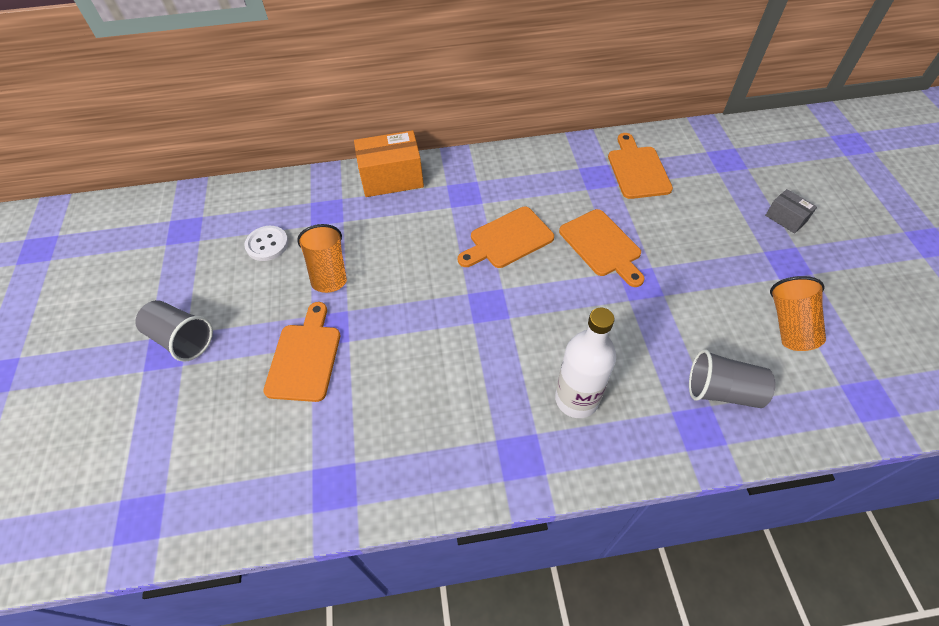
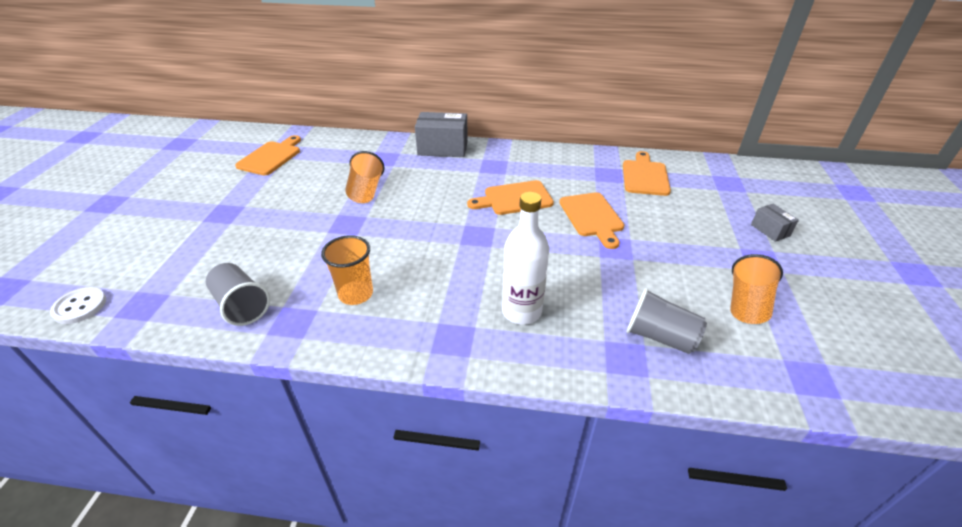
camera: 15 degrees right, 15 degrees down
(182, 339) = (239, 208): grey cup -> grey cup (241, 306)
(267, 244) = (331, 168): white button -> white button (80, 306)
(305, 357) = (319, 237): orange cutting board -> orange cutting board (271, 157)
(388, 427) = (356, 294): none -> orange cup
(392, 178) = (442, 148): orange box -> grey box

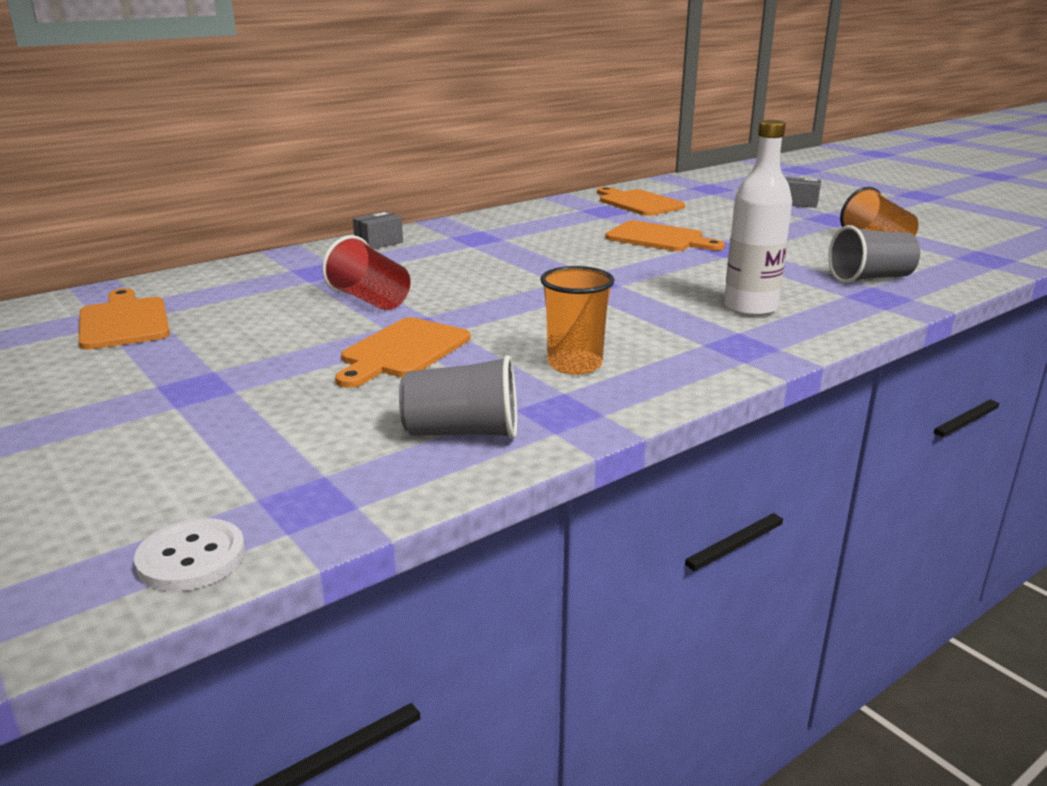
camera: 45 degrees left, 15 degrees down
(366, 191) = (370, 300): orange cup -> red cup
(442, 148) = (379, 243): grey box -> grey box, size x0.53
(514, 198) = (559, 250): orange cutting board -> orange cutting board (402, 351)

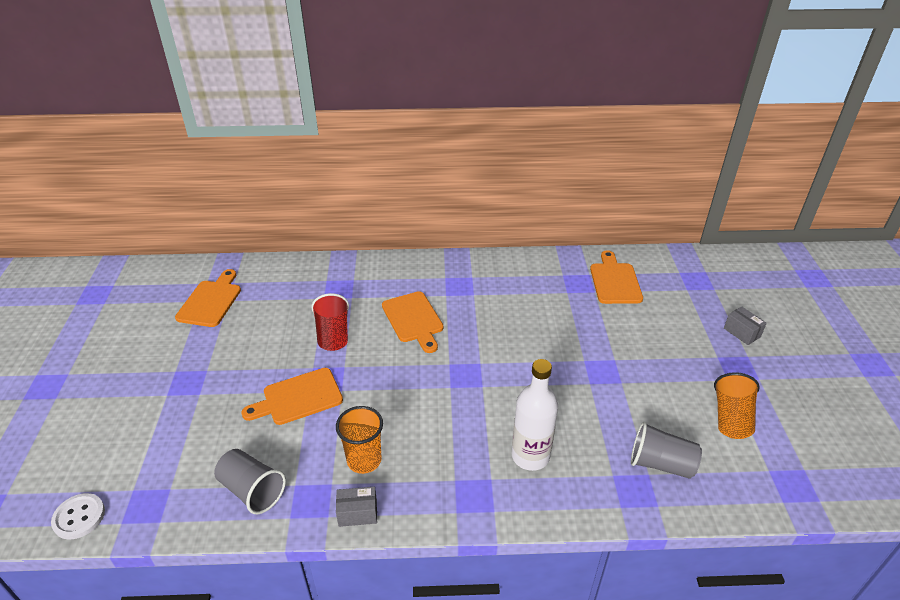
camera: 35 degrees right, 15 degrees up
(379, 243) = (398, 268): grey box -> grey box (357, 513)
(659, 238) = (573, 338): orange cutting board -> orange cutting board (413, 319)

